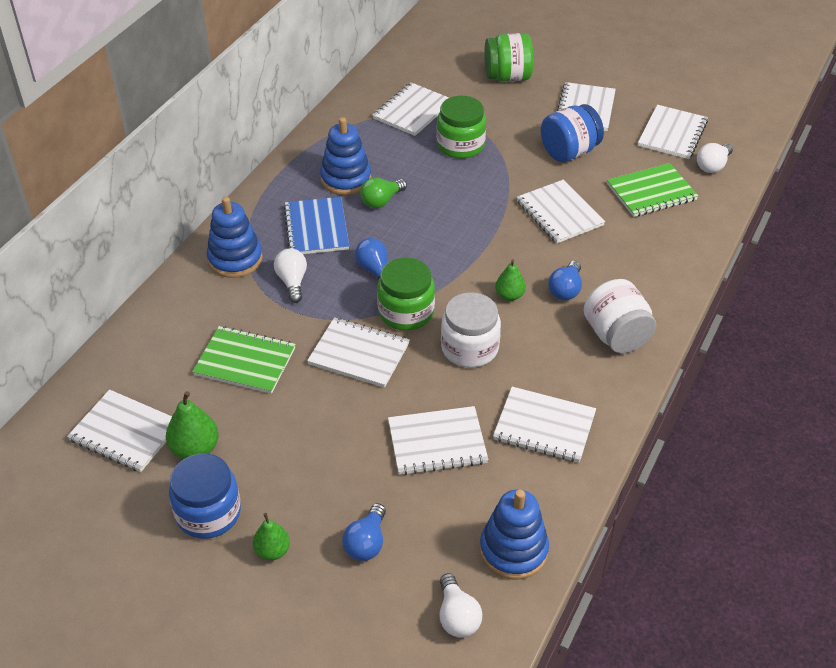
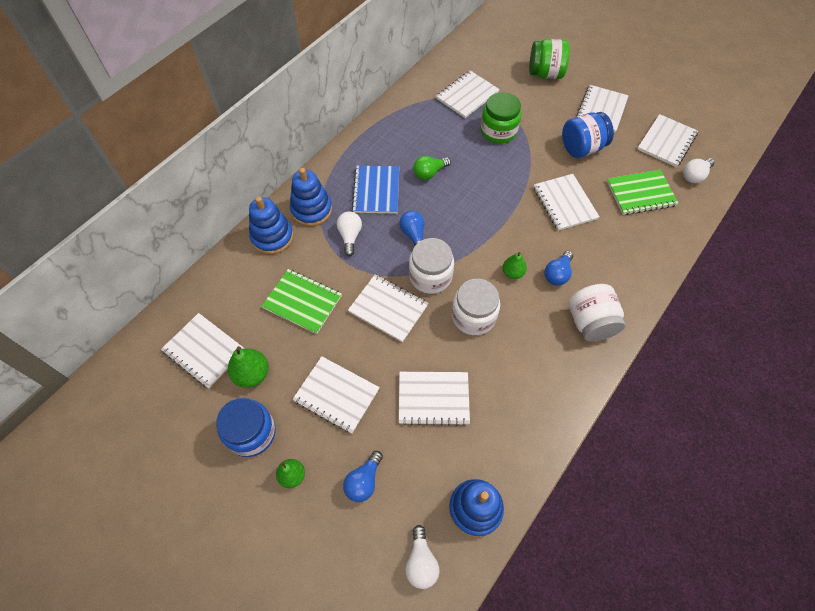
camera: 10 degrees right, 15 degrees up
(346, 179) = (406, 150): blue stacking toy -> blue stacking toy (272, 237)
(406, 312) = (430, 276): green jar -> white jar
(544, 426) = (519, 398): white notebook -> white notebook (336, 395)

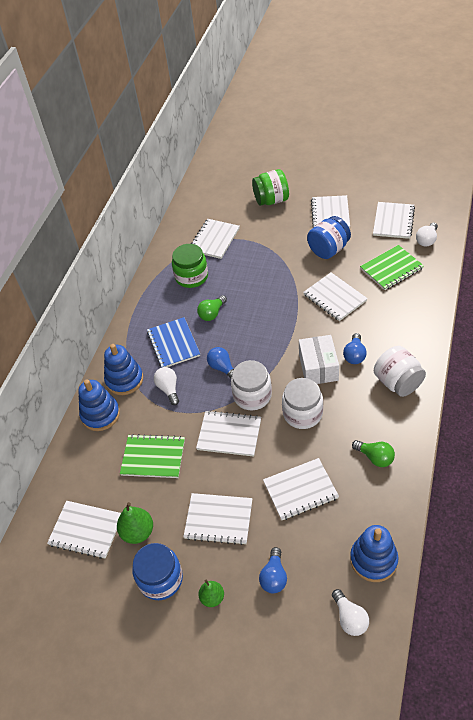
camera: 15 degrees left, 10 degrees down
(498, 131) = (254, 259): green jar -> green jar (191, 277)
(512, 273) = (318, 367): green pear -> white box
(528, 396) = (375, 457): none -> green light bulb

